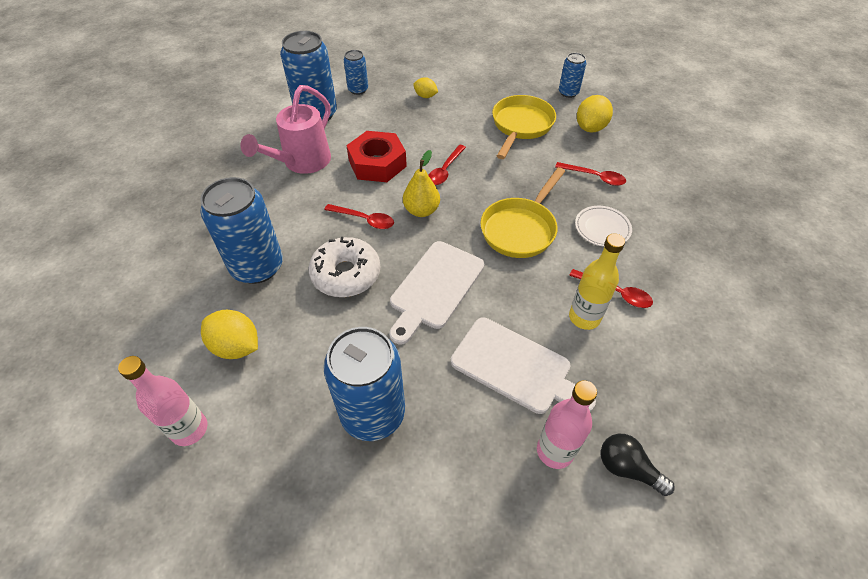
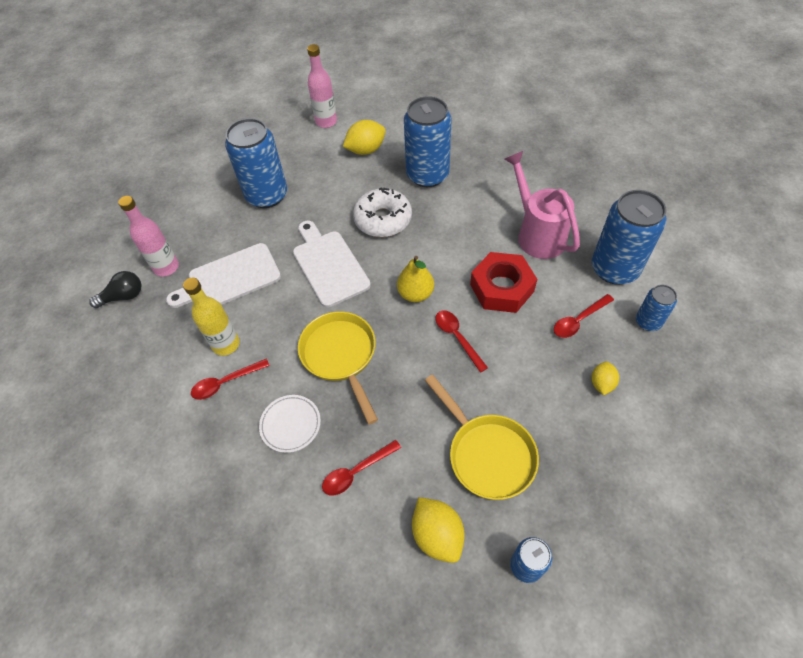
camera: 125 degrees right, 5 degrees up
(364, 220) = (432, 250): red spoon -> red spoon (578, 320)
(425, 96) = (601, 383): yellow lemon -> yellow lemon turned 45 degrees counterclockwise

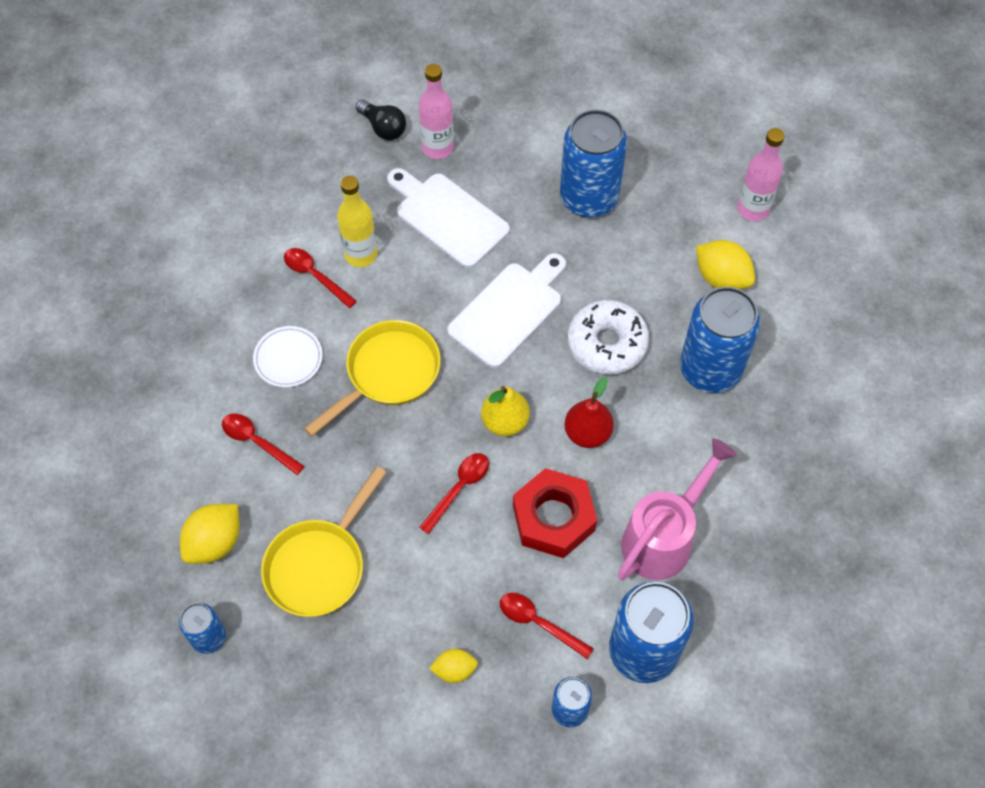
camera: 65 degrees right, 5 degrees up
(445, 250) = (587, 433): none -> red pear

